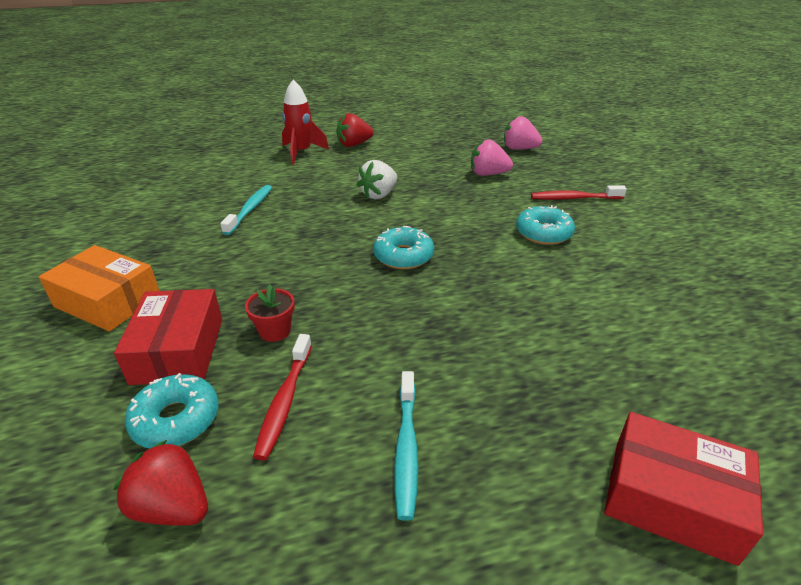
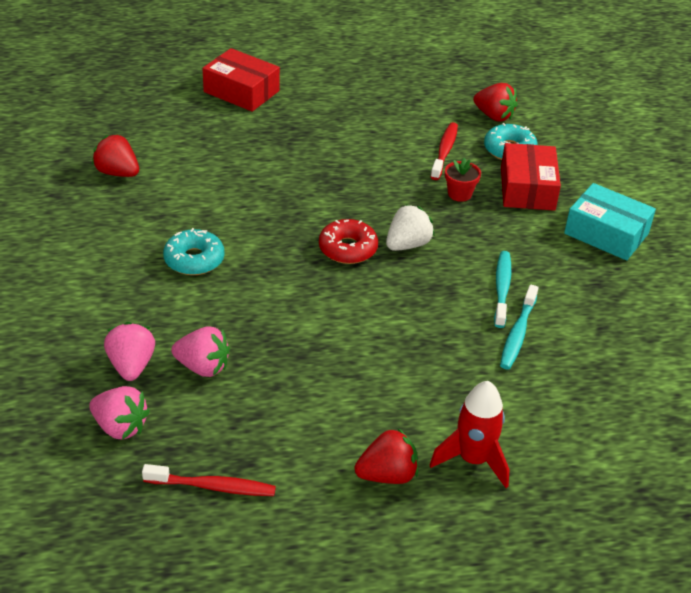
camera: 175 degrees left, 5 degrees up
(108, 301) = (606, 233): orange box -> turquoise box
(379, 195) = (361, 342): white strawberry -> white strawberry (407, 244)
(403, 256) = (348, 249): turquoise donut -> red donut
(406, 449) = (372, 123): turquoise toothbrush -> turquoise toothbrush (502, 288)
(536, 171) = (131, 366): none -> pink strawberry
(574, 198) = (121, 306): red toothbrush -> red toothbrush (213, 487)
(702, 308) = (117, 173): none -> red strawberry

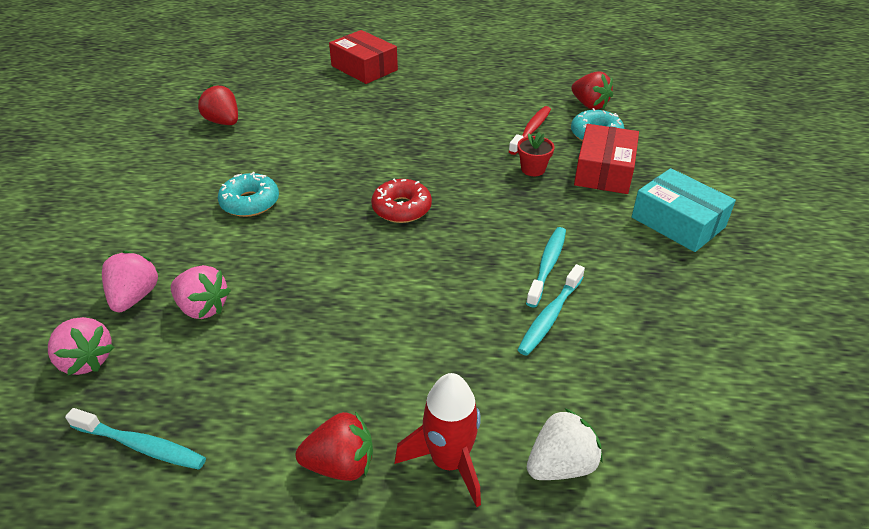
camera: 15 degrees right, 0 degrees up
(213, 487) = (141, 445): red toothbrush -> turquoise toothbrush
(407, 244) = (463, 211): white strawberry -> white strawberry (561, 464)

